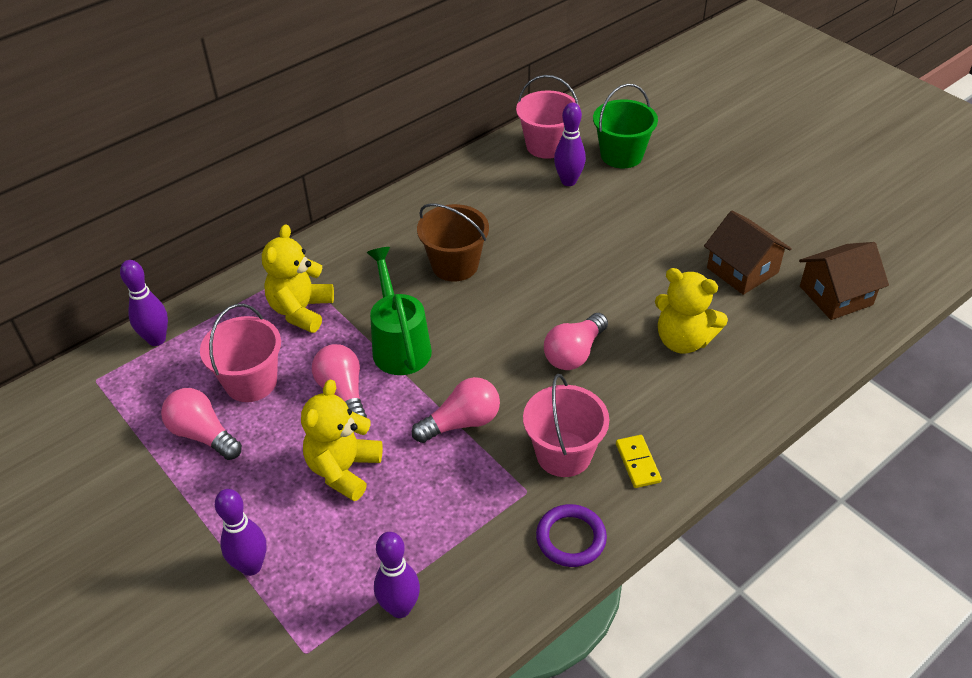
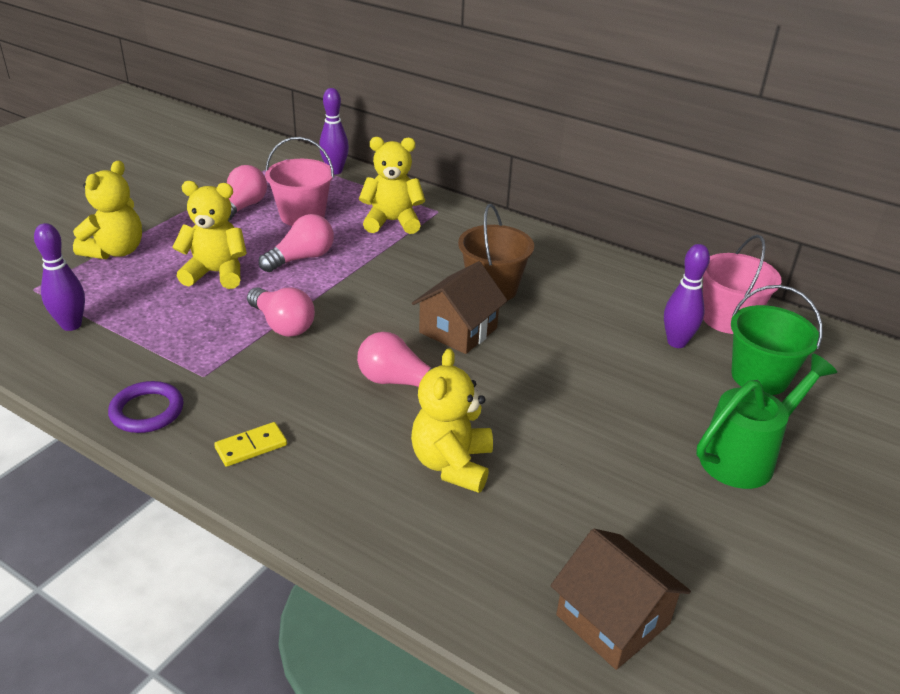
camera: 70 degrees right, 10 degrees down
(251, 566) = (115, 251): purple bowling pin -> yellow teddy bear
(399, 345) = (369, 276): green watering can -> green watering can (745, 457)
(563, 454) = (254, 392): pink bucket -> none
(742, 270) = (609, 509): brown house -> brown house (458, 330)

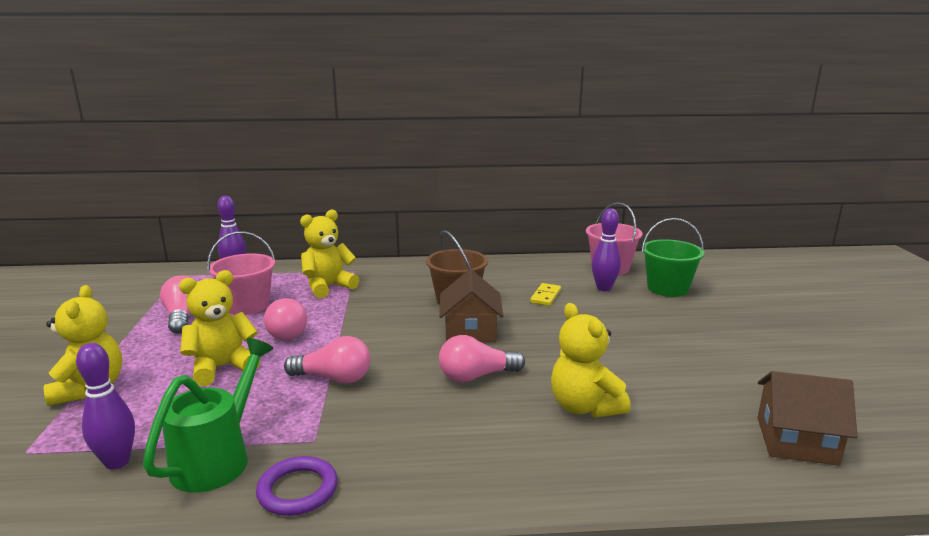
camera: 35 degrees left, 15 degrees down
(251, 447) = (429, 468): yellow domino -> yellow domino (545, 296)
(301, 258) = (287, 331): pink light bulb -> pink light bulb turned 150 degrees clockwise
(745, 457) = (721, 327): green watering can -> green watering can (217, 458)

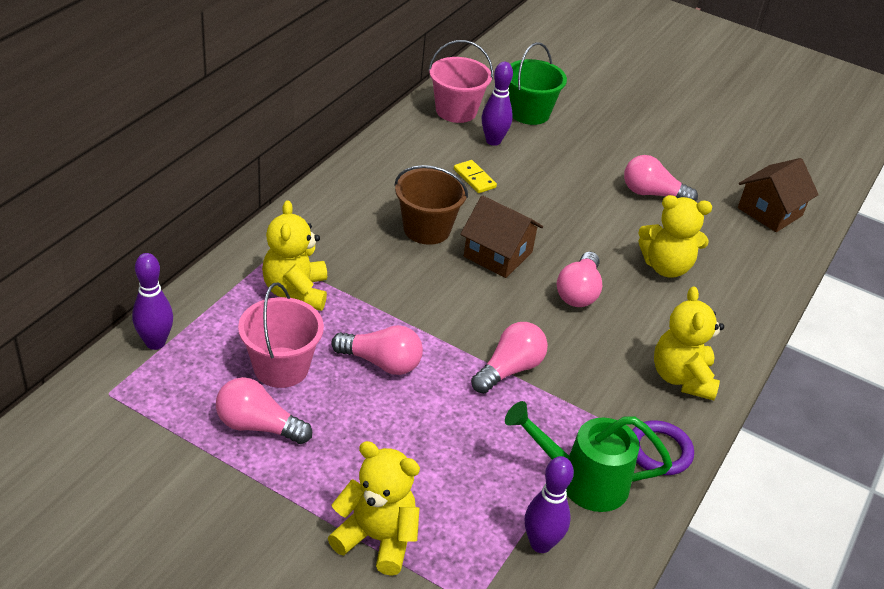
camera: 60 degrees left, 20 degrees up
(217, 458) = (583, 481): green watering can -> green watering can turned 45 degrees counterclockwise
(222, 367) = (420, 432): yellow teddy bear -> yellow teddy bear (682, 378)
(678, 367) = (652, 194): none -> pink light bulb

